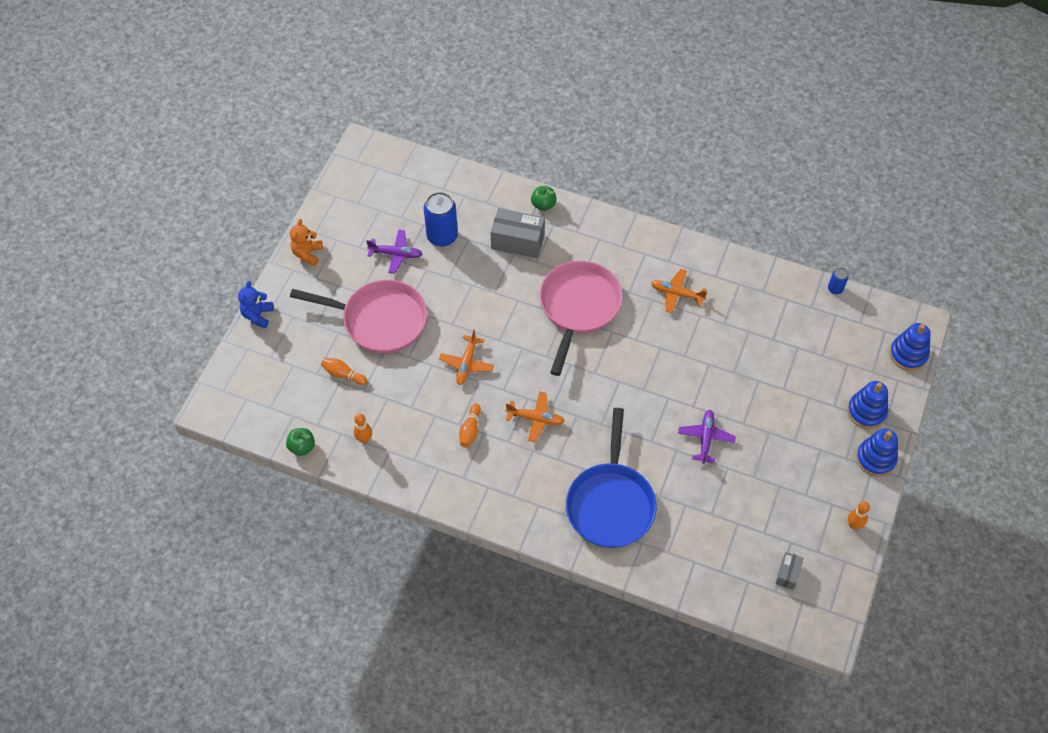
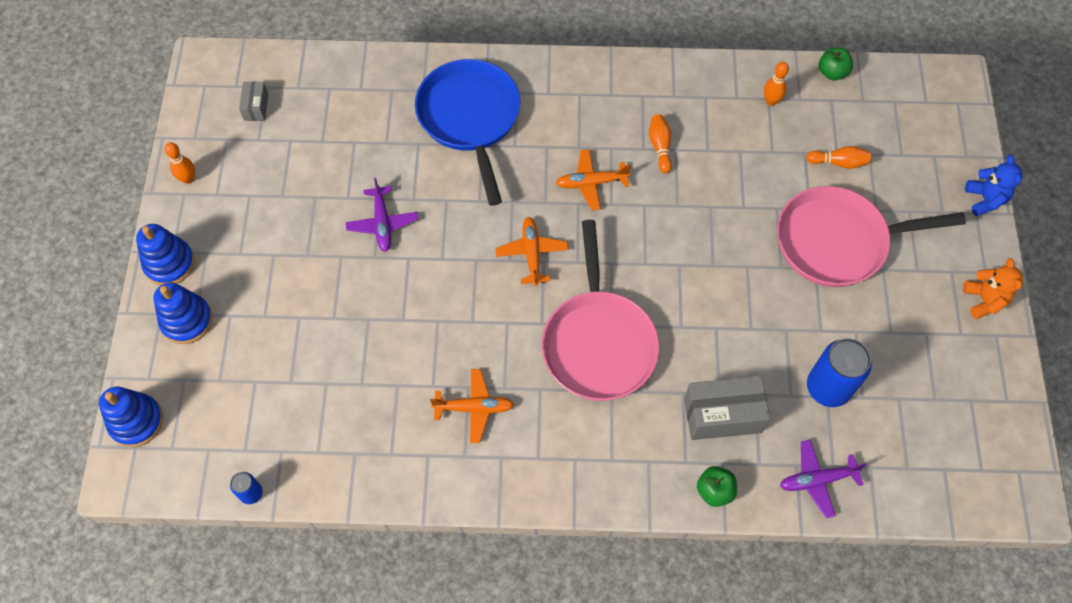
camera: 160 degrees right, 5 degrees up
(396, 254) = (872, 339): purple plane -> purple plane (817, 480)
(466, 364) = (703, 221): orange plane -> orange plane (532, 253)

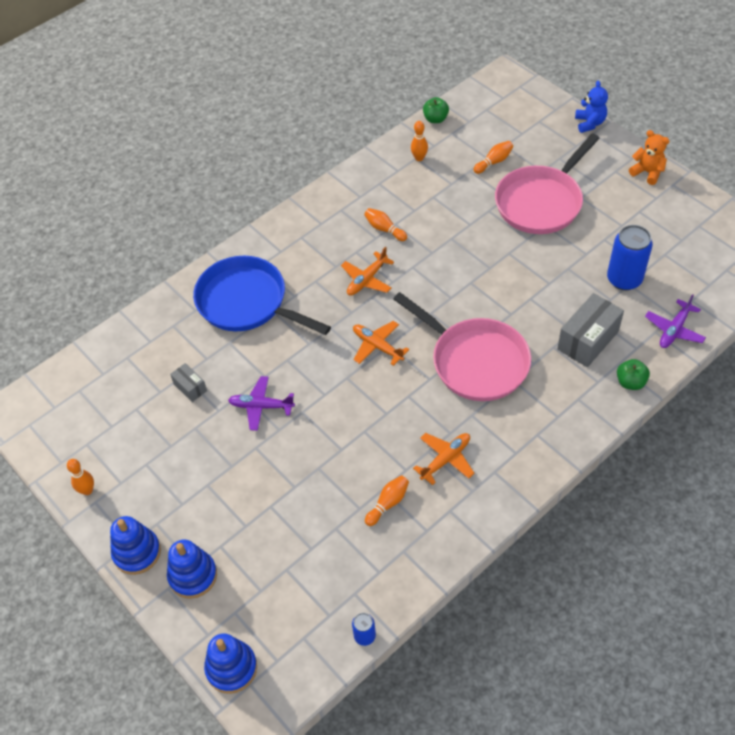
camera: 40 degrees left, 10 degrees down
(256, 107) = (86, 408): grey box -> grey box (190, 387)
(382, 223) = (261, 406): purple plane -> purple plane turned 150 degrees clockwise
(387, 401) = (388, 503): none -> orange bowling pin
(985, 199) = (589, 123): blue teddy bear -> blue teddy bear turned 45 degrees clockwise

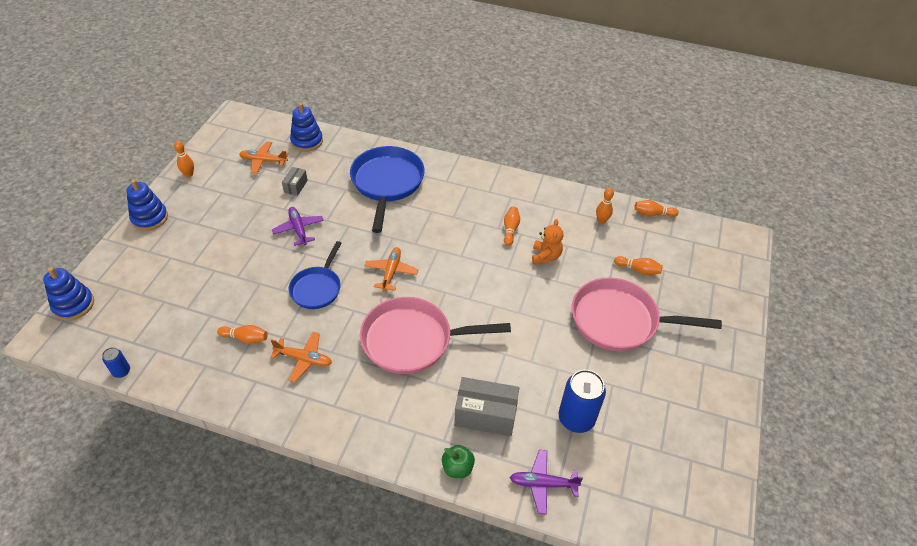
camera: 55 degrees right, 5 degrees down
(193, 575) = (141, 253): blue stacking toy -> blue stacking toy (307, 141)
(358, 417) = (317, 288): none -> blue pan
(366, 280) = (452, 239): orange plane -> orange plane (263, 161)
(435, 119) = (653, 214): green apple -> orange bowling pin
(474, 361) = (413, 340): pink pan -> pink pan turned 75 degrees clockwise
(589, 123) = (745, 321): blue teddy bear -> none
(647, 172) = (724, 390): orange teddy bear -> orange teddy bear (545, 256)

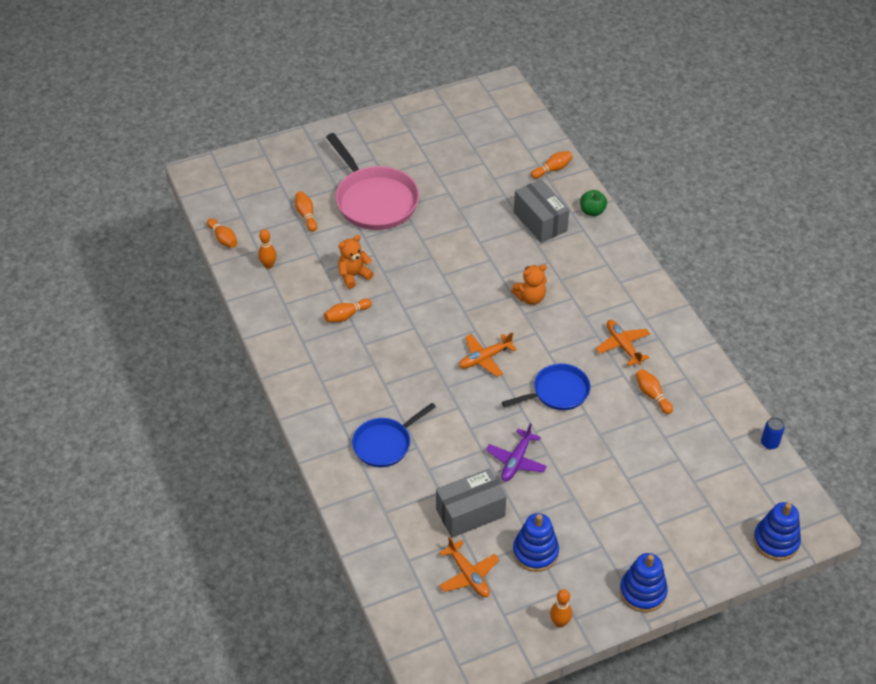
camera: 130 degrees left, 0 degrees up
(296, 186) = (470, 512): grey box -> grey box, size x1.89
(307, 141) = (398, 565): blue stacking toy -> blue stacking toy (535, 552)
(387, 183) = (385, 443): blue pan -> blue pan, size x0.60
(413, 340) = (530, 298): pink pan -> orange teddy bear
(542, 484) = (552, 169): purple plane -> orange bowling pin
(576, 418) = (487, 179): blue can -> none

